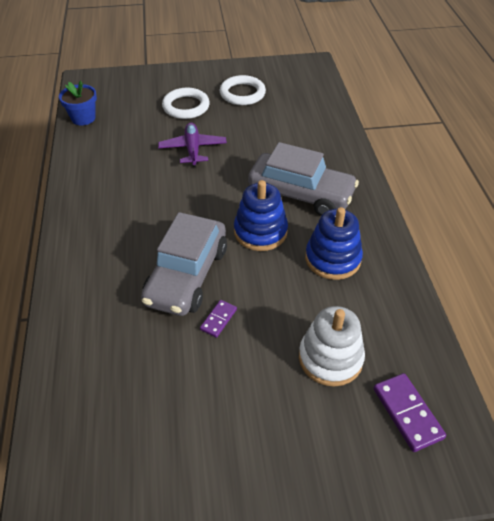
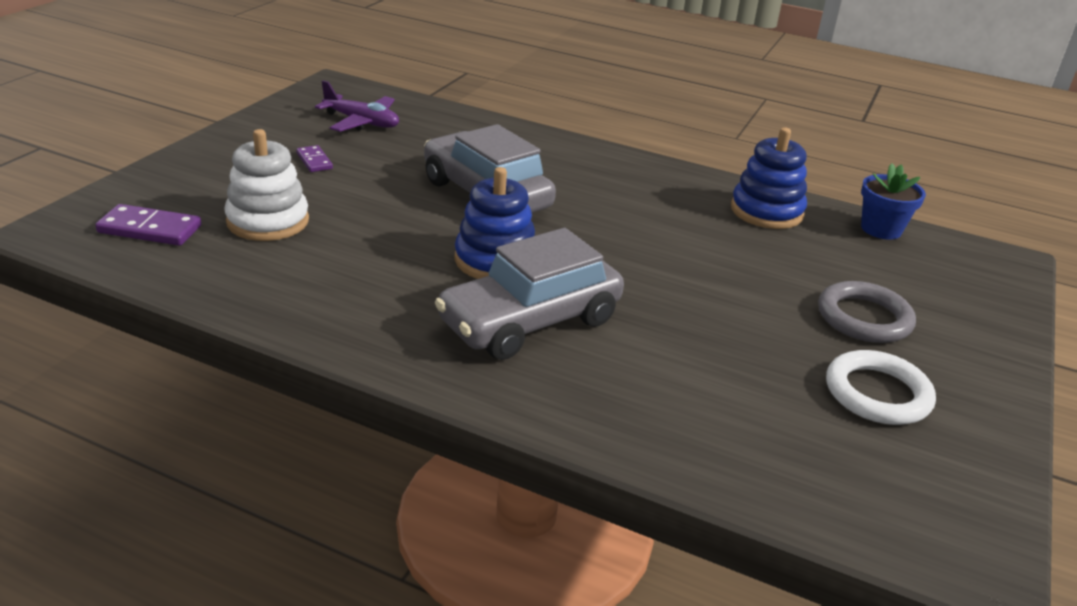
camera: 120 degrees right, 15 degrees down
(186, 106) = (864, 318): white ring -> grey ring
(193, 149) = (729, 280): purple plane -> purple plane (362, 122)
(218, 319) = (404, 189): purple domino -> purple domino (314, 161)
(332, 258) = (383, 286): blue stacking toy -> blue stacking toy (766, 211)

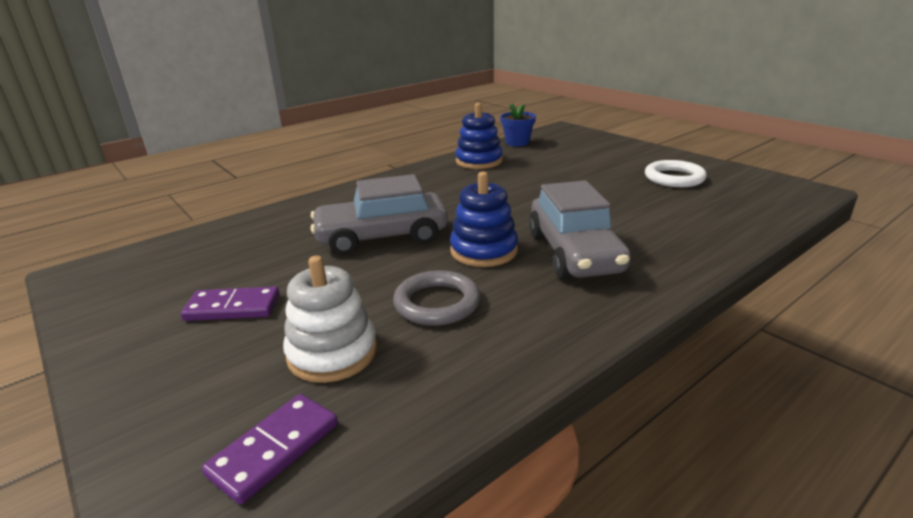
camera: 60 degrees left, 5 degrees down
(314, 161) = (233, 308): purple domino -> purple domino, size x1.65
(362, 122) = (184, 270): purple plane -> none
(864, 318) = (603, 165): grey ring -> grey ring (437, 303)

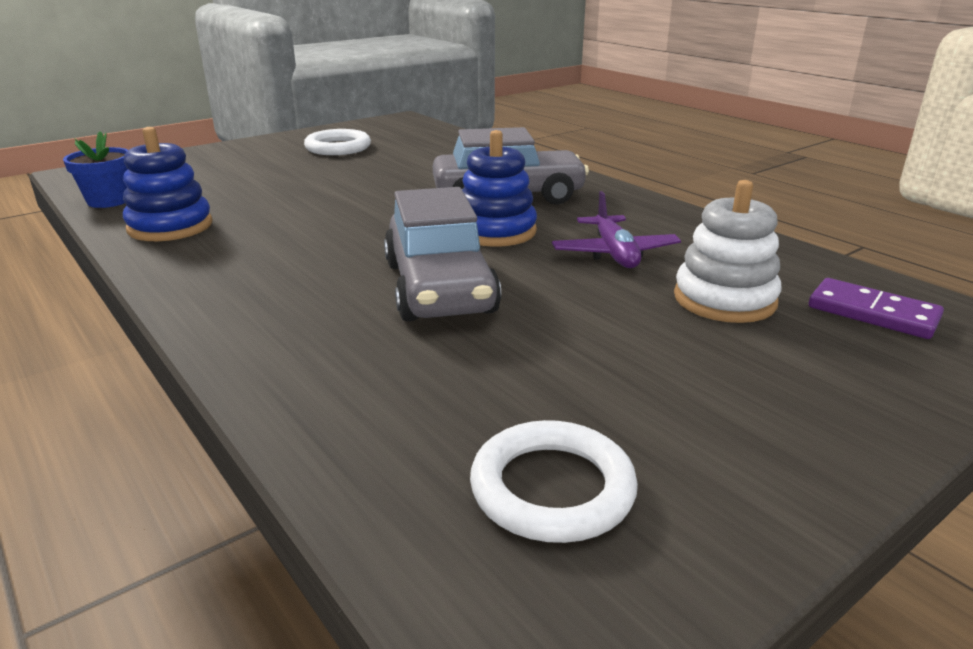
camera: 90 degrees left, 0 degrees up
(163, 275) = (552, 488): none -> white ring
(233, 308) = (652, 380): purple domino -> none
(437, 303) = (614, 253): grey ring -> purple plane

